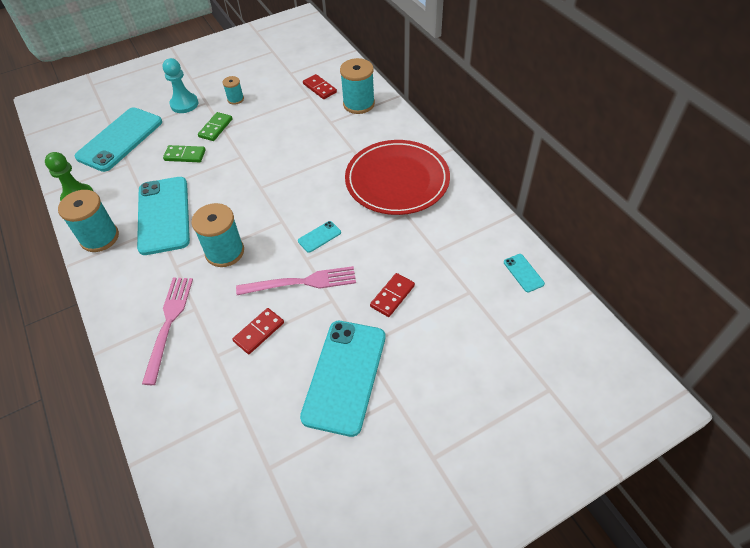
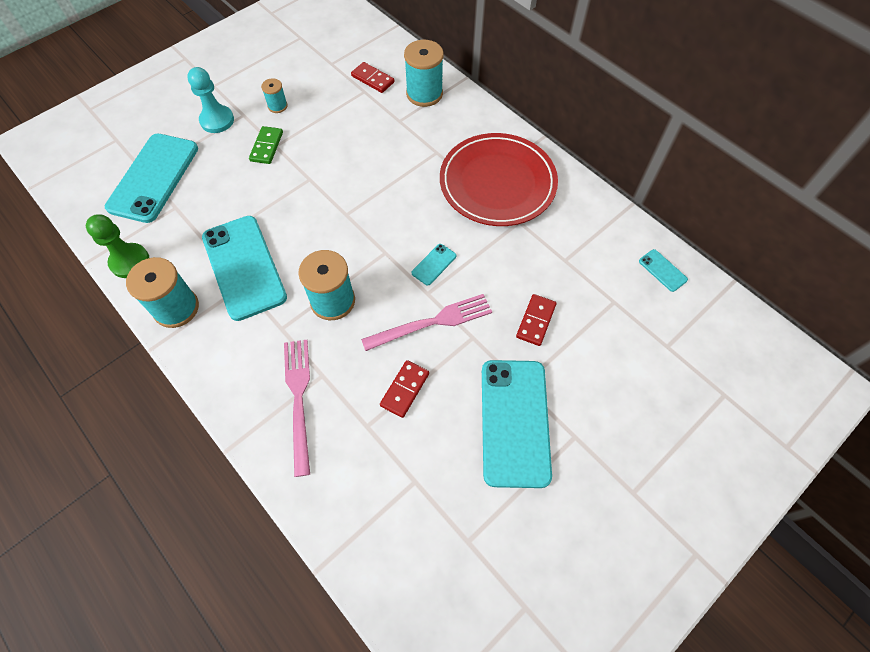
camera: 15 degrees left, 10 degrees up
(185, 155) = (242, 187): green domino -> none

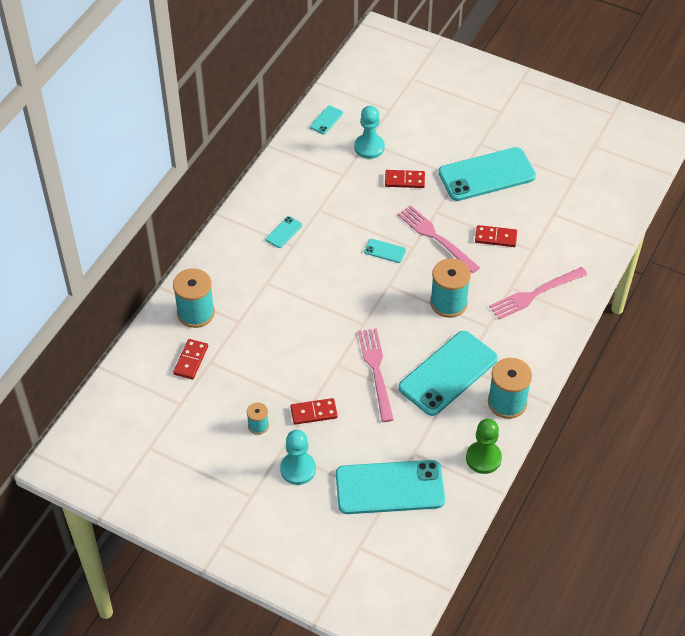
camera: 110 degrees left, 10 degrees down
(267, 147) = (314, 412): green domino -> red domino
(283, 207) = (376, 371): none -> pink fork
(497, 183) = (284, 232): red plate -> turquoise phone
(603, 301) = (369, 147): none -> turquoise pawn

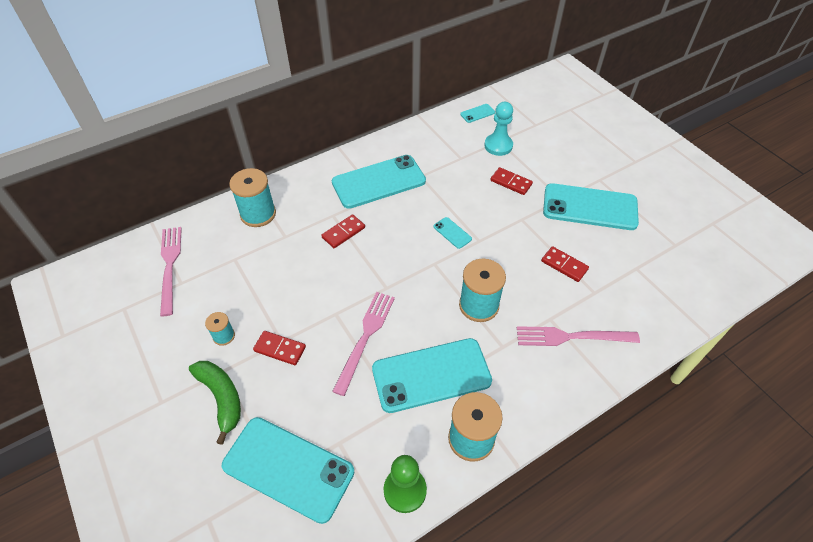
camera: 30 degrees right, 0 degrees up
(190, 360) = (221, 250): red domino -> red domino (343, 232)
(284, 232) = (378, 182): turquoise phone -> turquoise phone, size x2.42
(298, 469) = (221, 398): turquoise pawn -> green banana
(436, 237) = (506, 241): pink fork -> pink fork (170, 266)

